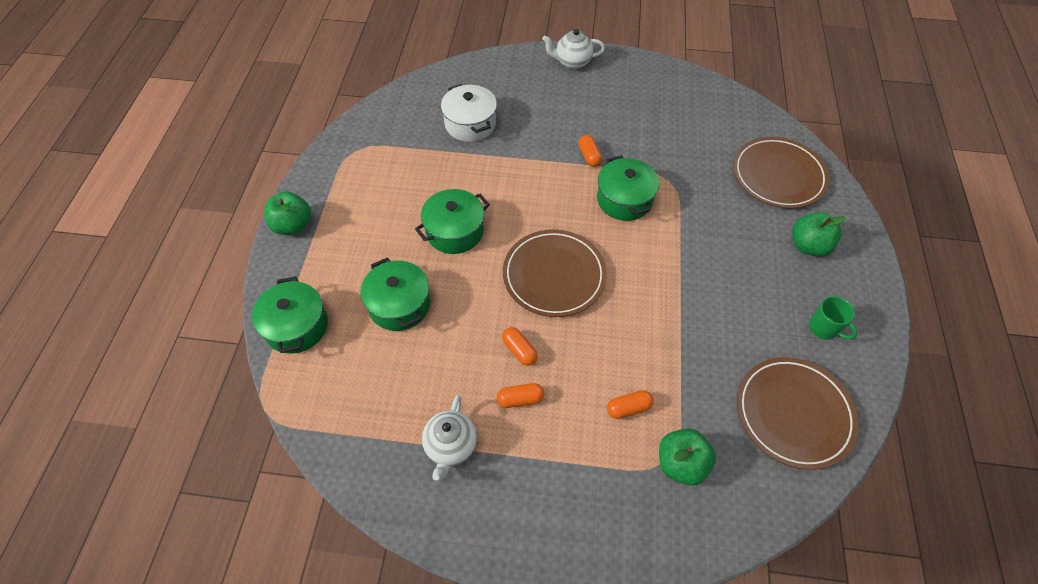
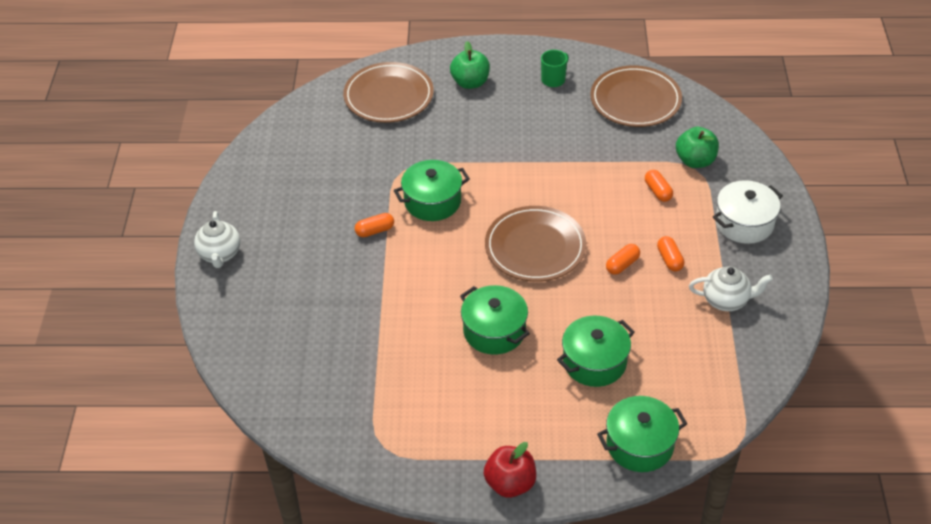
camera: 95 degrees left, 10 degrees down
(293, 225) = (510, 483): green apple -> red apple
(470, 124) = (331, 339): white pot -> white pot (744, 223)

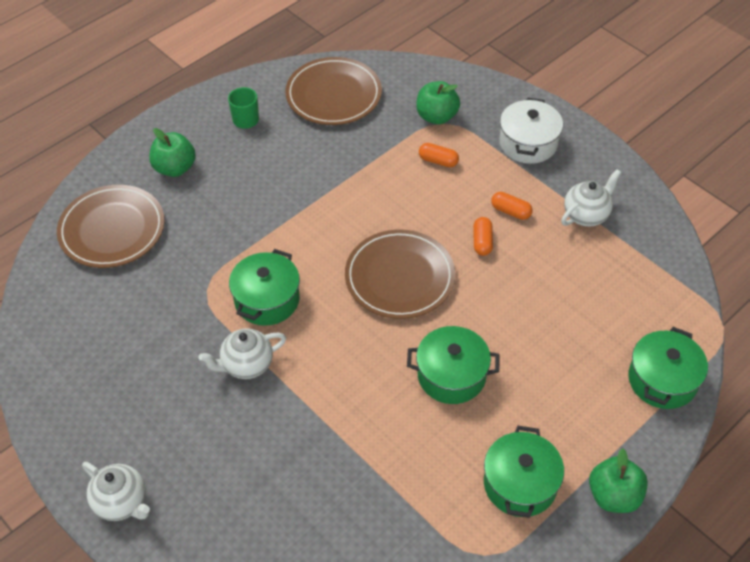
camera: 45 degrees left, 5 degrees up
(375, 231) = (246, 365): orange capsule -> white teapot
(510, 483) = (614, 496): red apple -> green apple
(594, 362) = (555, 339): green pot -> green pot (520, 484)

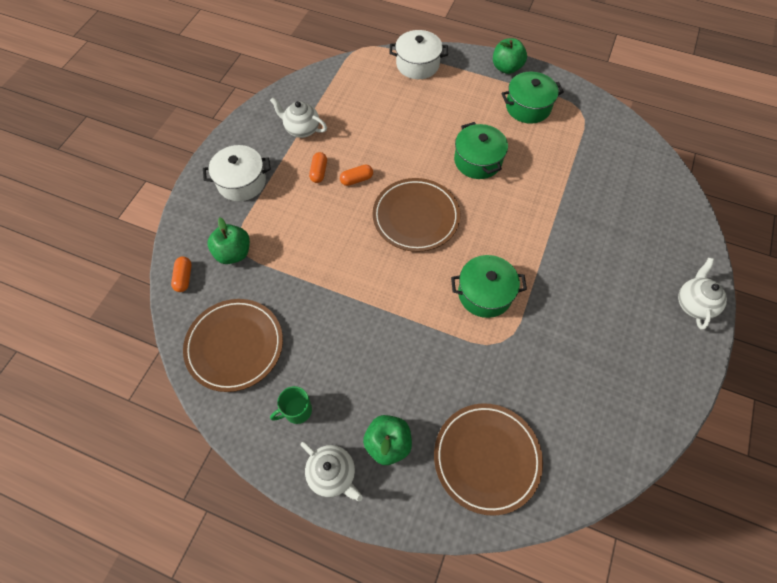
camera: 115 degrees left, 10 degrees up
(246, 365) = (546, 280): white teapot -> white teapot (332, 474)
(438, 161) = (286, 234): orange capsule -> orange capsule (184, 278)
(662, 380) = (417, 64): green pot -> white pot

